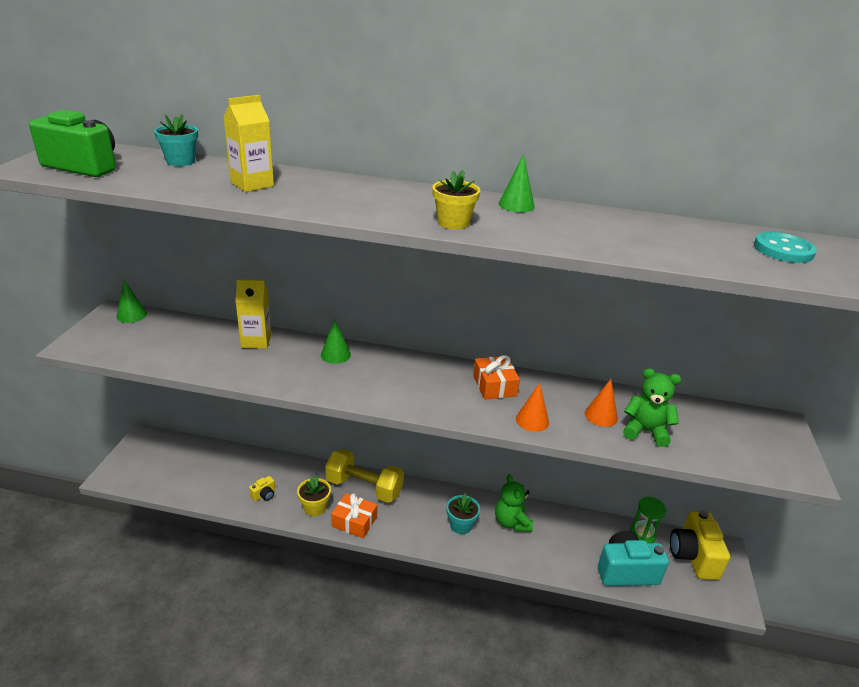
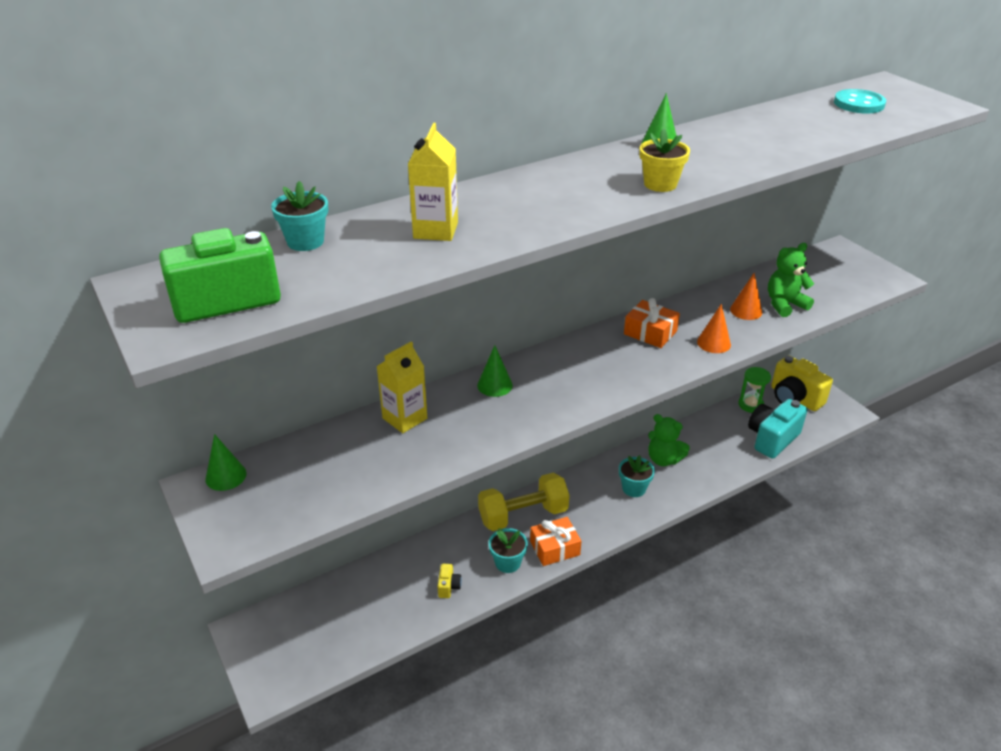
camera: 40 degrees left, 5 degrees up
(315, 508) = (507, 562): yellow flower pot -> turquoise flower pot

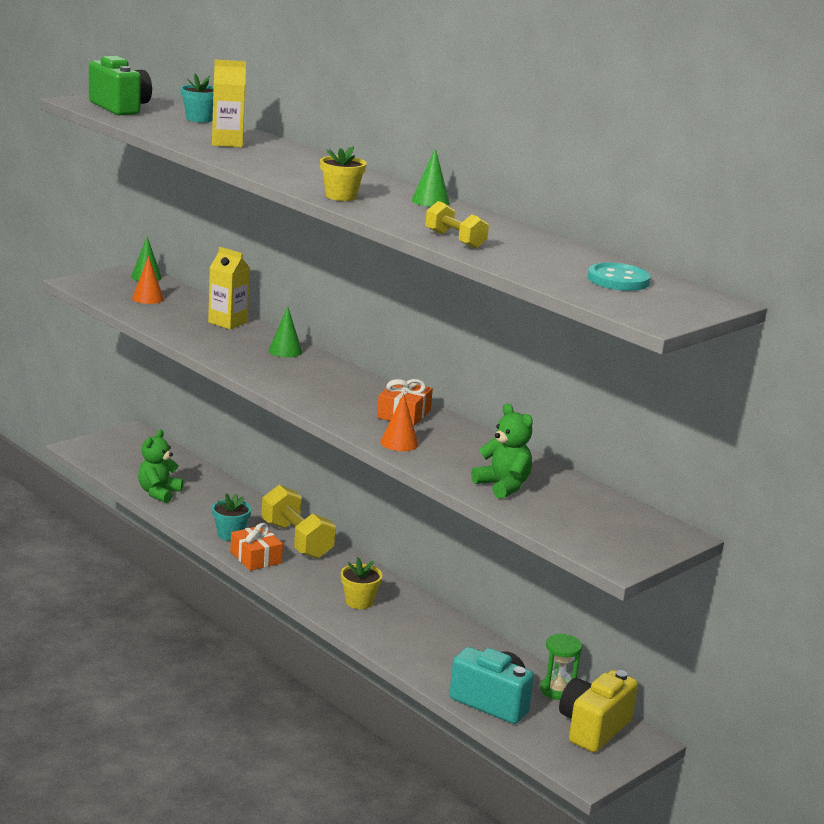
camera: 75 degrees right, 15 degrees down
(448, 587) = (194, 509): yellow camera -> none
(634, 488) = (359, 602): turquoise flower pot -> yellow flower pot
(663, 459) = (417, 622): green teddy bear -> green teddy bear (159, 493)
(746, 310) = (476, 463): orange cone -> orange cone (148, 298)
(786, 148) = (455, 240): none -> yellow dumbbell

